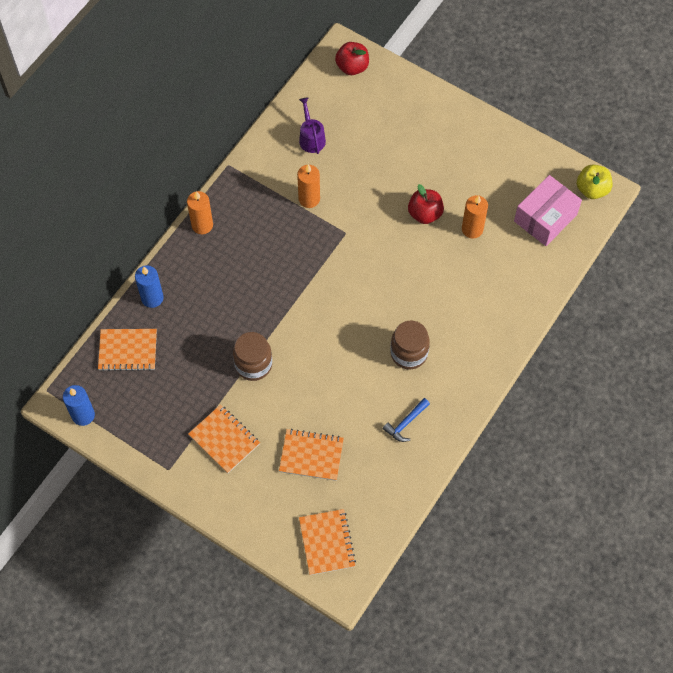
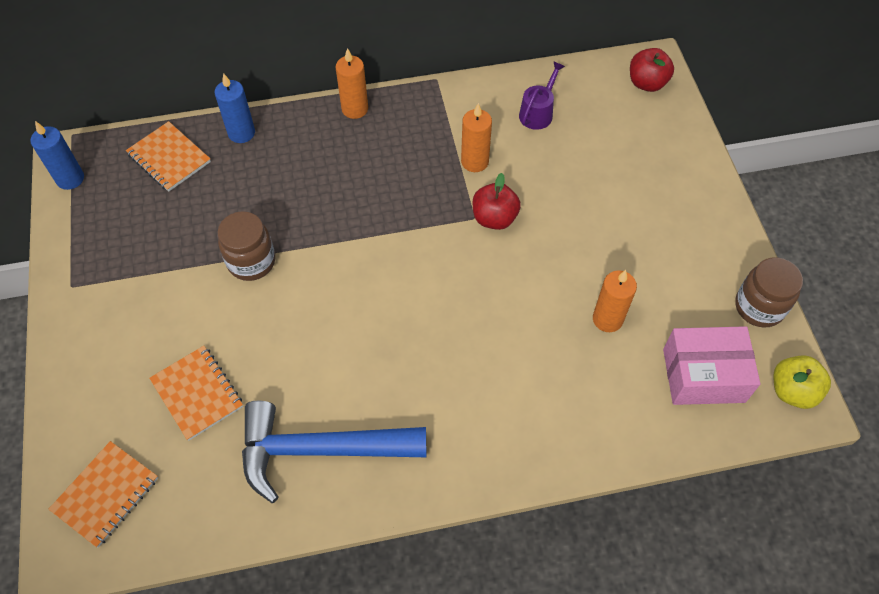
camera: 45 degrees right, 5 degrees down
(224, 439) = (145, 304): orange notebook -> none
(406, 423) = (319, 450): blue hammer -> blue hammer, size x2.41
(409, 353) = (403, 383): brown jar -> brown jar (759, 307)
(425, 214) = (573, 264): red apple -> red apple (494, 218)

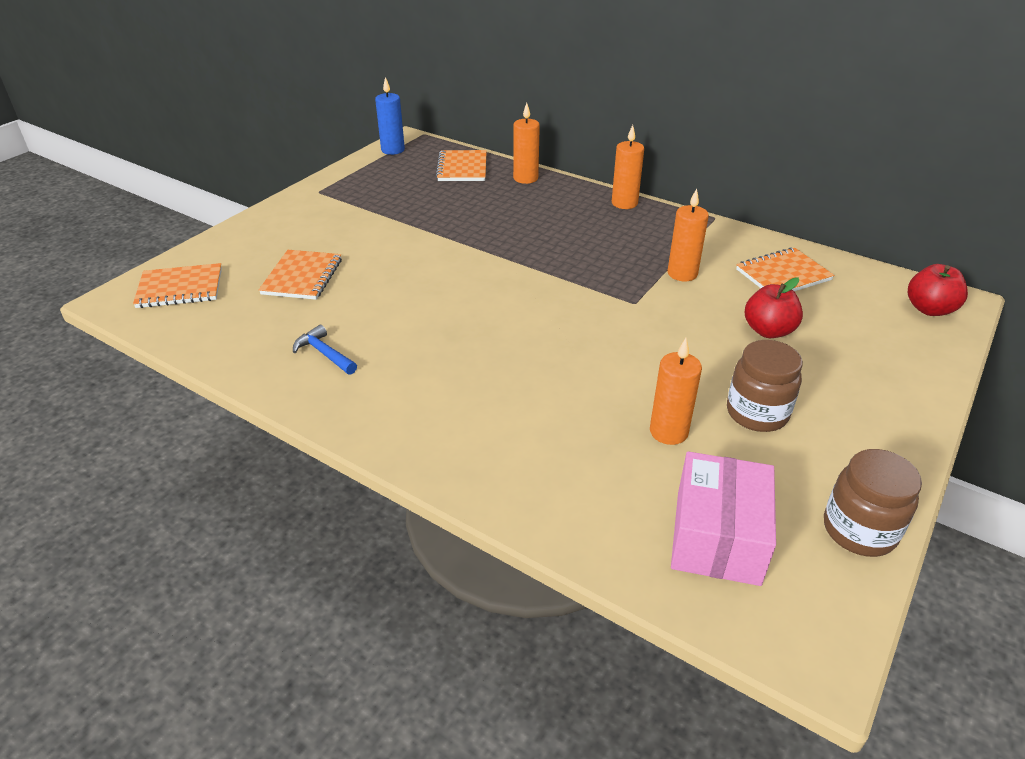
camera: 45 degrees right, 20 degrees down
(241, 133) = (525, 178): blue candle -> orange candle
(251, 261) = (435, 237): brown jar -> brown jar (757, 413)
(319, 450) = (324, 353): blue hammer -> blue hammer, size x0.41
(494, 218) = (652, 312): red apple -> red apple (768, 331)
(538, 113) = (783, 275): purple watering can -> orange notebook
(703, 375) = (717, 537): pink box -> pink box turned 60 degrees clockwise
(792, 391) = (814, 626): yellow apple -> none

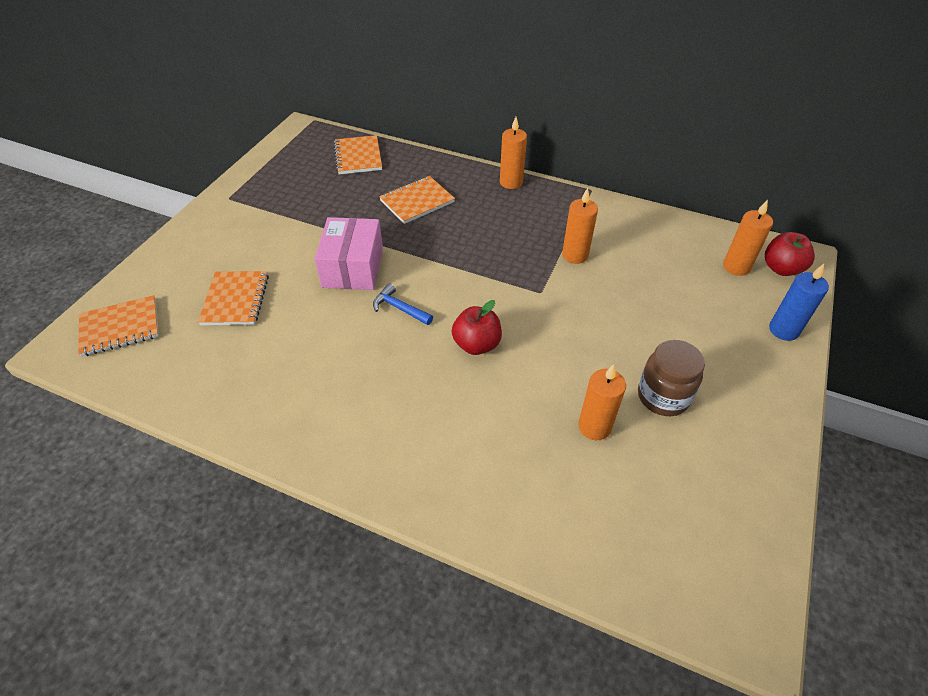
camera: 10 degrees left, 10 degrees up
(324, 353) = (275, 385): blue hammer -> blue hammer (399, 308)
(393, 150) = (289, 142): blue candle -> blue candle (783, 330)
(525, 178) = (418, 163): orange candle -> orange candle (736, 267)
(717, 537) = (653, 529): pink box -> pink box (353, 267)
(768, 331) = (657, 308): red apple -> red apple (476, 344)
(783, 275) = (659, 246): orange notebook -> orange notebook (417, 201)
(859, 530) = (763, 503): brown jar -> none

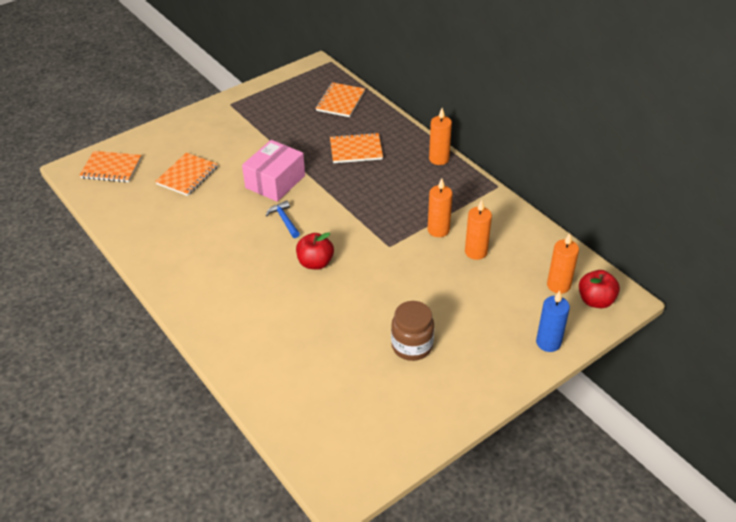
camera: 30 degrees right, 5 degrees down
(594, 427) = (348, 344): orange candle -> orange candle (476, 252)

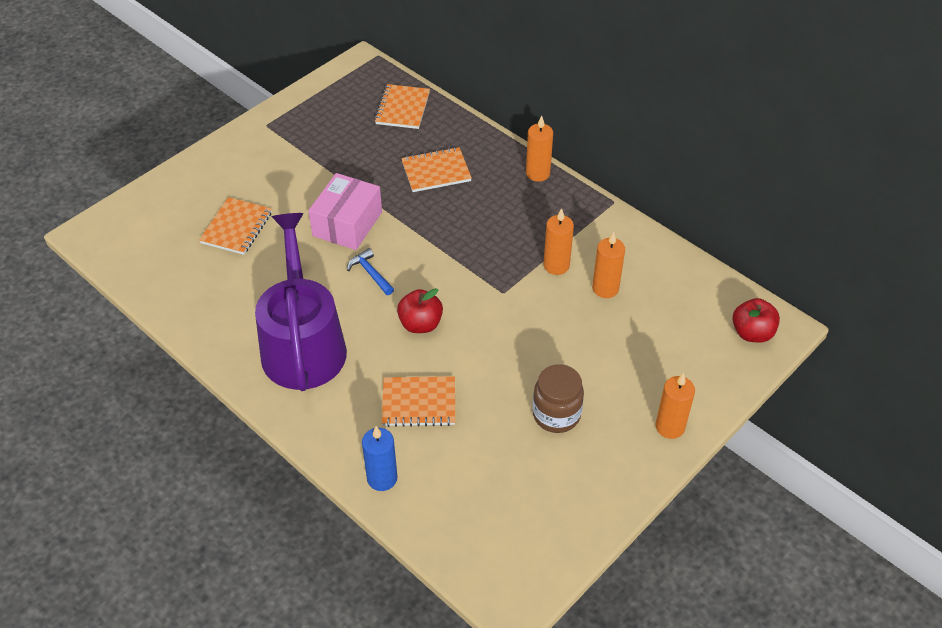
camera: 10 degrees left, 5 degrees up
(111, 168) = (137, 228): orange notebook -> orange notebook (419, 403)
(216, 267) = (303, 344): none -> purple watering can
(548, 342) = (709, 391): blue candle -> blue candle (382, 478)
(558, 285) = (707, 319): orange candle -> orange candle (670, 427)

